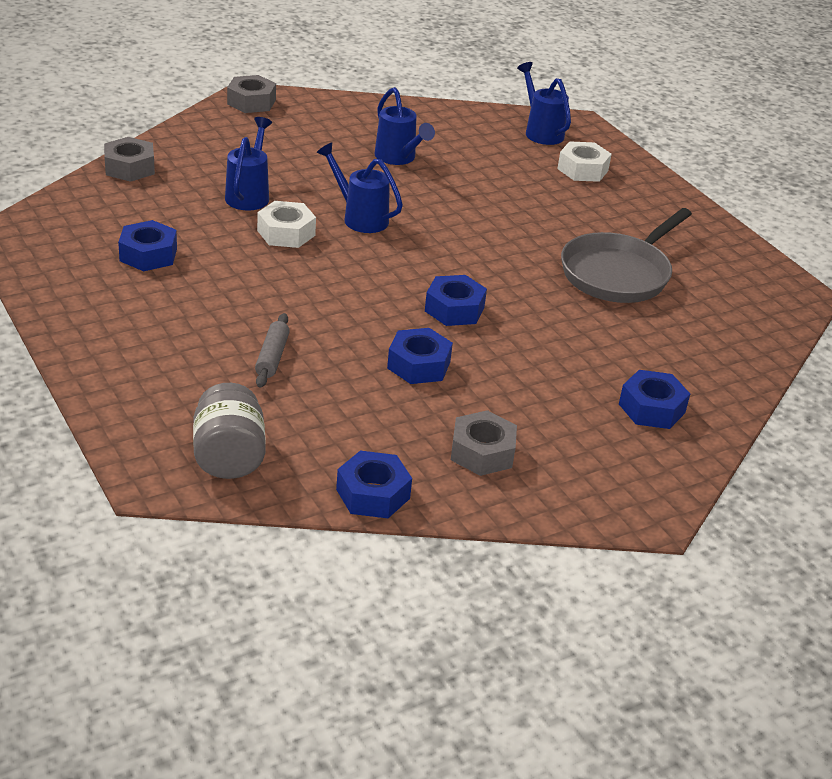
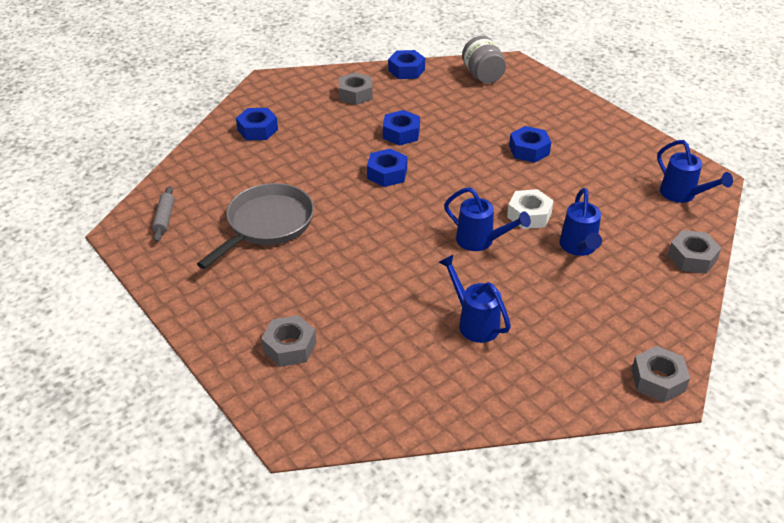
camera: 175 degrees right, 5 degrees up
(148, 254) = (610, 179): blue nut -> blue nut (529, 150)
(272, 357) = (488, 125): grey rolling pin -> grey rolling pin (164, 218)
(541, 132) = (335, 404): blue watering can -> blue watering can (682, 195)
(582, 169) = (290, 347): white nut -> grey nut

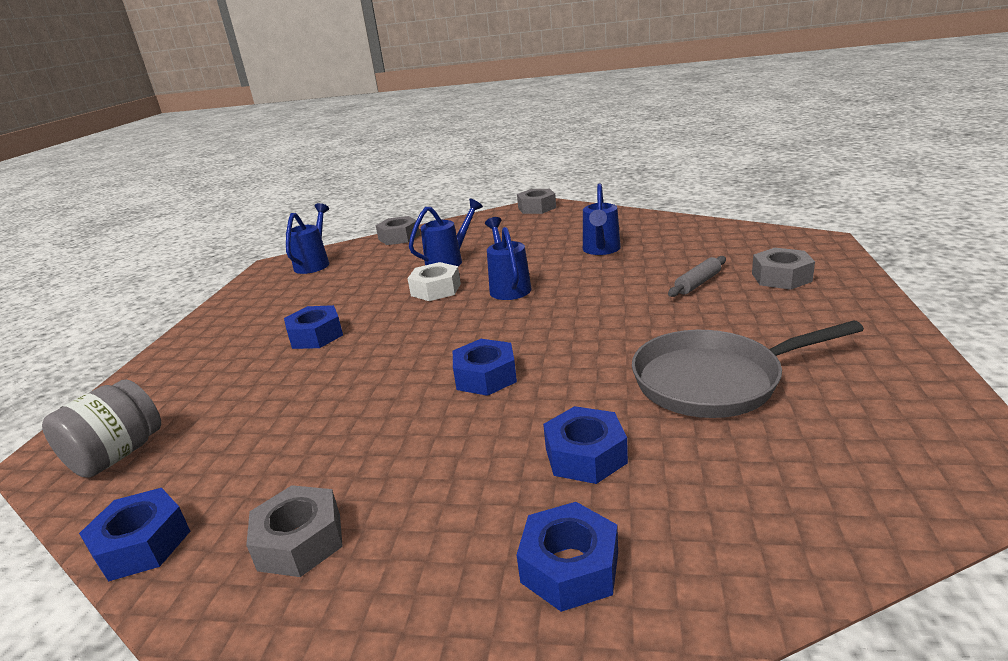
camera: 130 degrees left, 15 degrees down
(164, 218) = (892, 458): grey rolling pin -> grey rolling pin (697, 283)
(401, 133) = (379, 421): blue nut -> blue nut (585, 455)

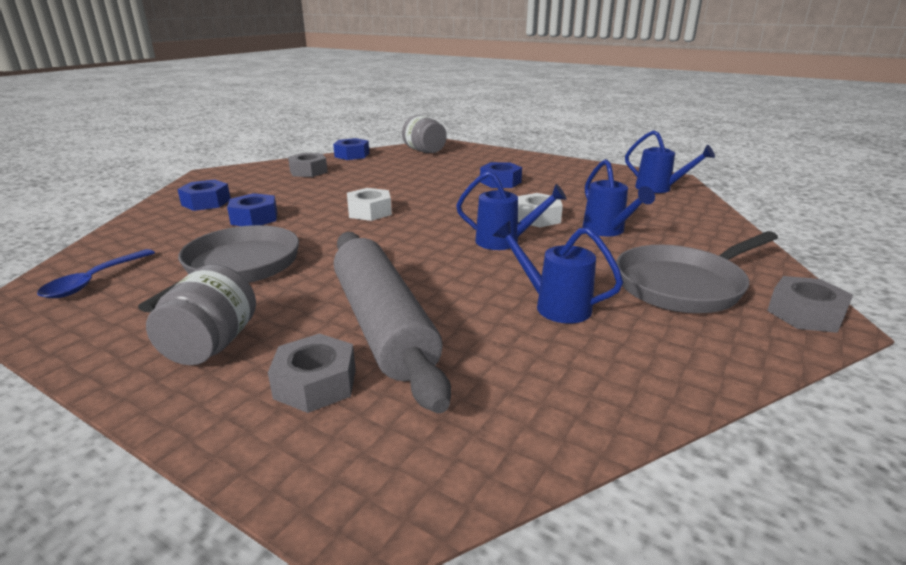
camera: 110 degrees right, 0 degrees up
(399, 237) = (715, 221): grey nut -> none
(485, 376) = (369, 212): blue nut -> white nut
(529, 230) = (683, 285): none -> grey pan
(697, 283) = (383, 325): grey rolling pin -> grey rolling pin, size x2.49
(816, 323) = (211, 345): none -> grey jar
(879, 456) = (94, 281): none -> blue spoon

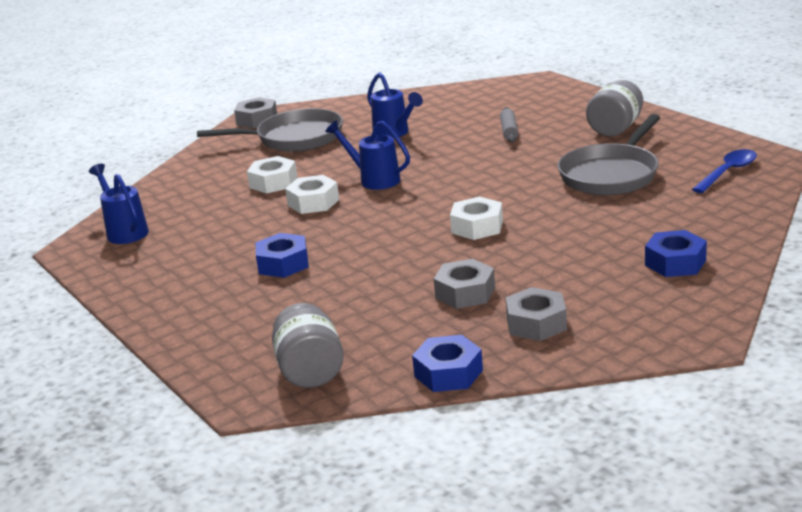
camera: 155 degrees left, 0 degrees up
(254, 218) = (607, 229): blue nut -> none
(315, 383) = (555, 110): grey nut -> grey nut (465, 293)
(383, 325) = (509, 131): grey rolling pin -> grey rolling pin, size x0.40
(607, 231) = (273, 182): blue watering can -> white nut

